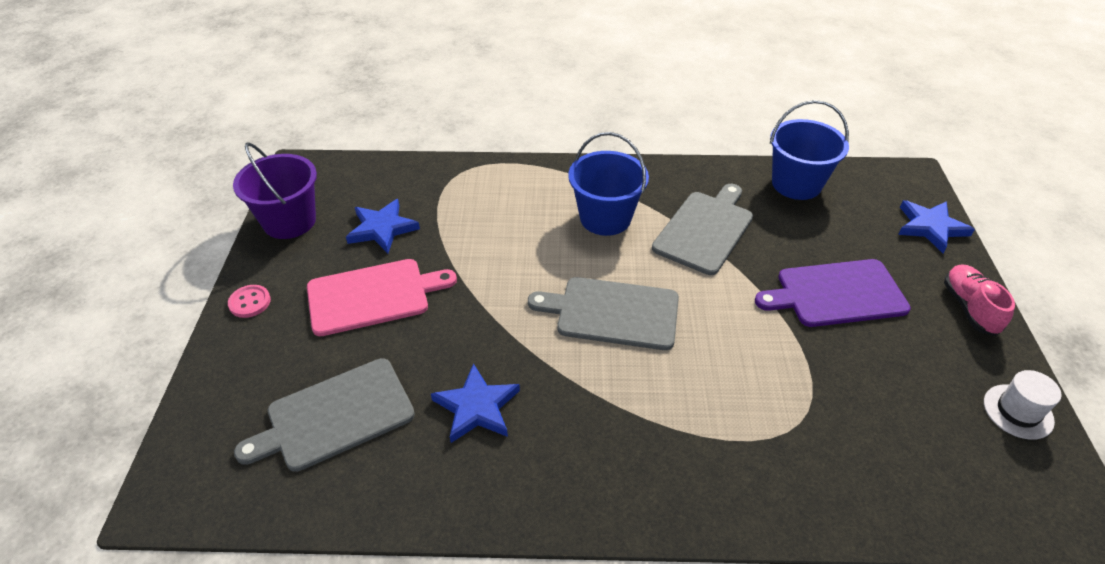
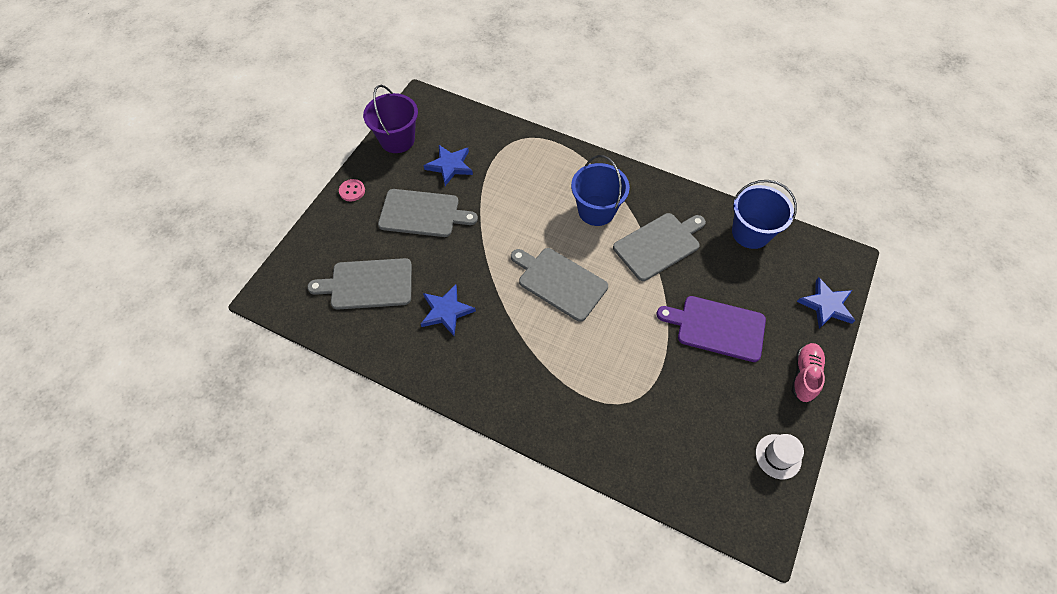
camera: 25 degrees right, 15 degrees up
(373, 296) = (422, 213): pink cutting board -> grey cutting board

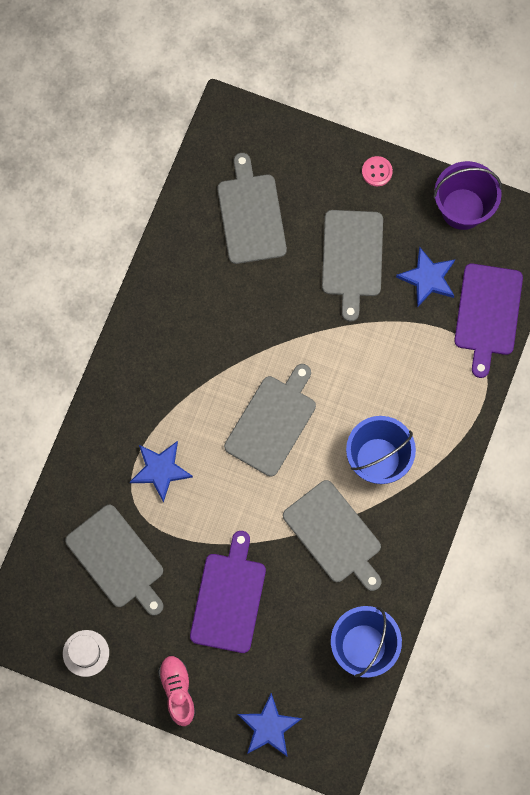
camera: 85 degrees right, 15 degrees up
(446, 311) = (224, 303): blue star -> blue star (160, 470)
(484, 132) = (488, 313): none -> purple cutting board
(684, 421) = (117, 559): none -> grey cutting board
(804, 375) = (177, 691): pink shoe -> pink shoe turned 120 degrees counterclockwise

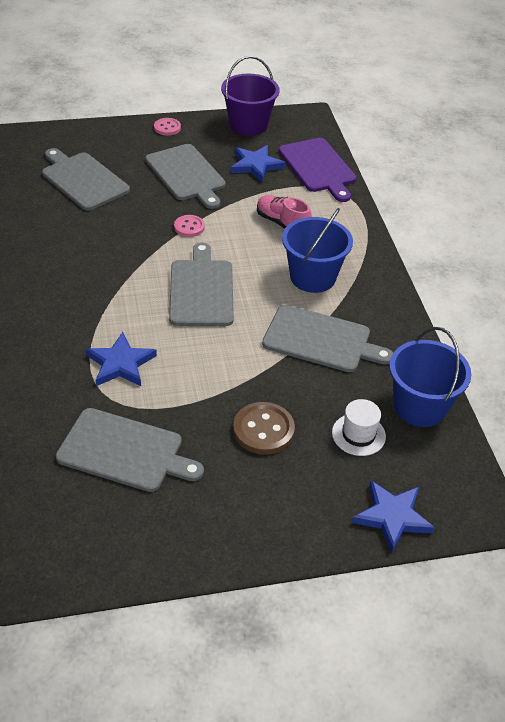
camera: 35 degrees left, 30 degrees down
(86, 653) = (146, 551): white hat -> white hat (358, 434)
(177, 691) = (273, 534): pink shoe -> pink shoe (282, 223)
(228, 598) = (263, 430): purple cutting board -> brown button
(310, 335) = (189, 227): none -> pink button

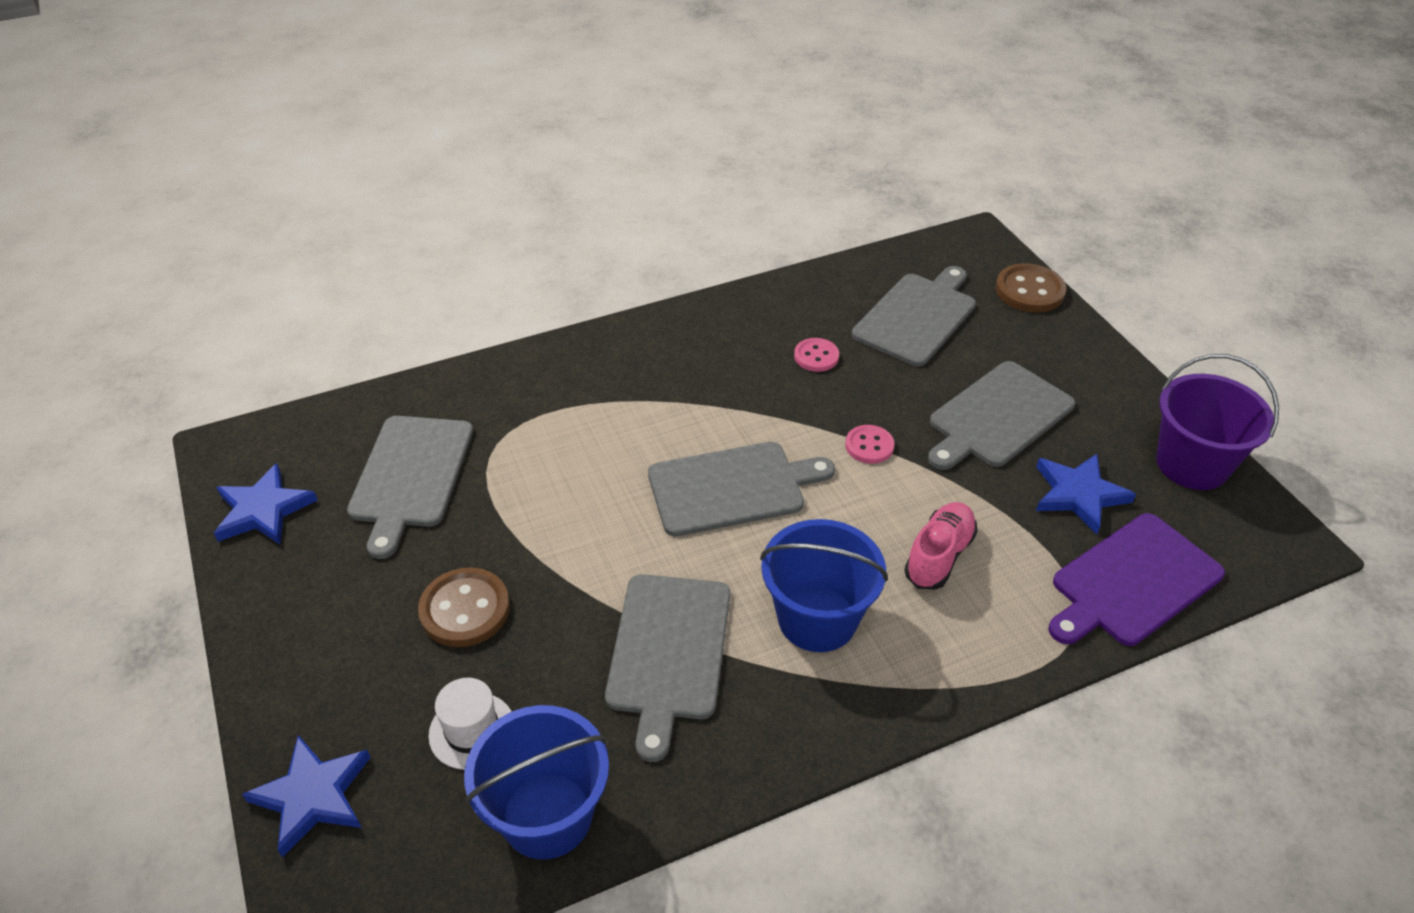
camera: 80 degrees right, 0 degrees up
(84, 132) = (1029, 291): none -> brown button
(121, 364) = (560, 438): blue star -> blue star (263, 510)
(167, 128) = (1106, 370): pink button -> pink button (816, 356)

